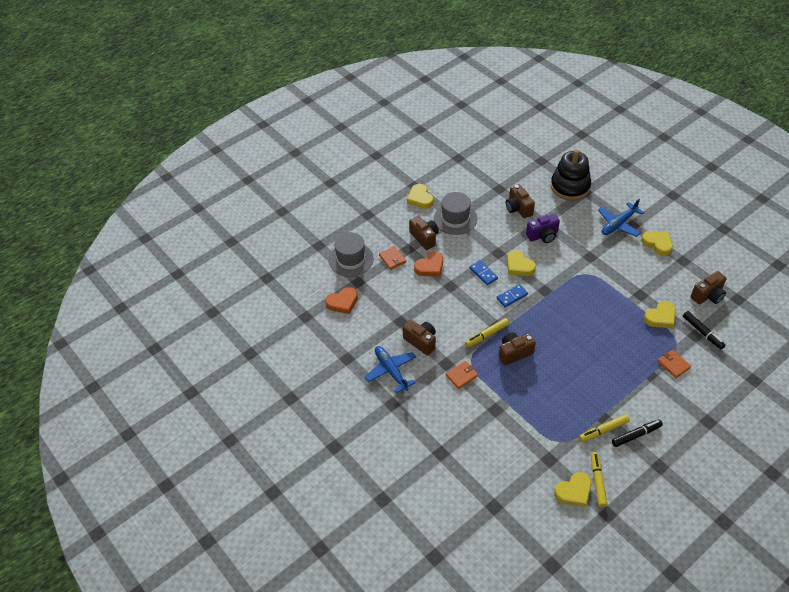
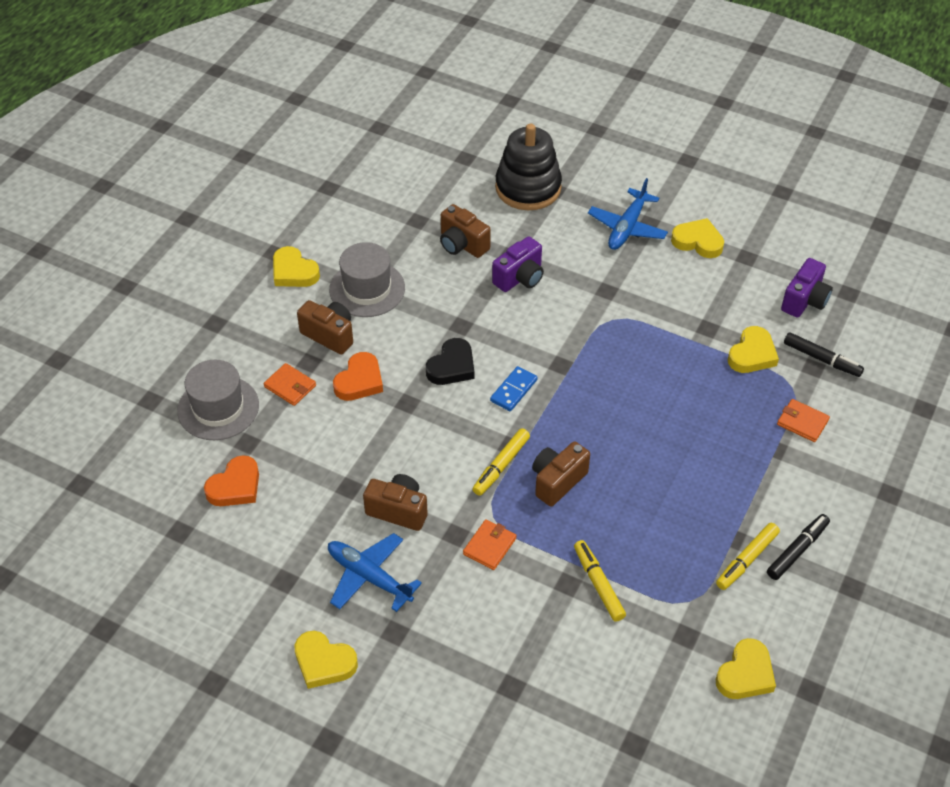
camera: 25 degrees left, 0 degrees up
(483, 273) = (452, 366): blue domino -> black heart
(519, 266) = (504, 337): yellow heart -> yellow heart (324, 662)
(597, 481) = (773, 644): yellow marker -> yellow marker (598, 584)
(708, 296) = (804, 300): brown camera -> purple camera

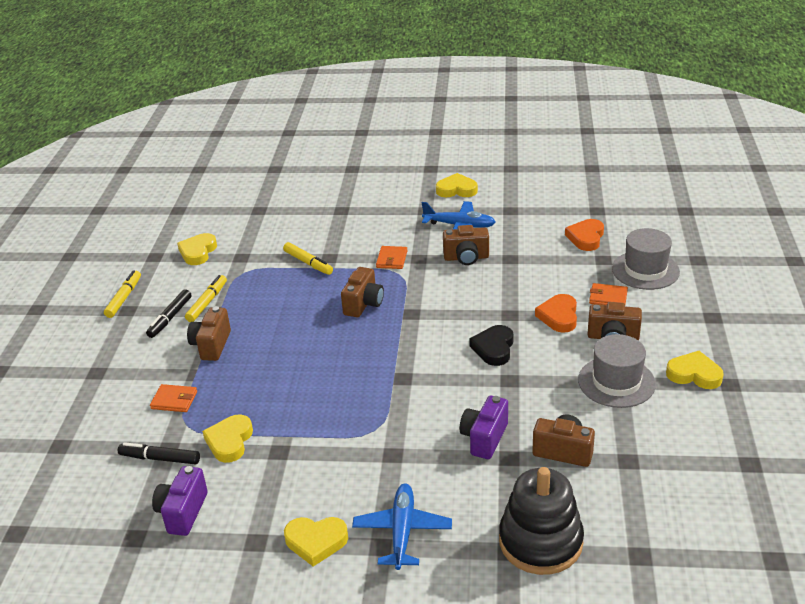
camera: 160 degrees right, 15 degrees down
(501, 466) = (411, 300): yellow marker -> yellow marker (124, 298)
(514, 390) = (431, 348): blue domino -> none
(751, 485) = (211, 345): none -> brown camera

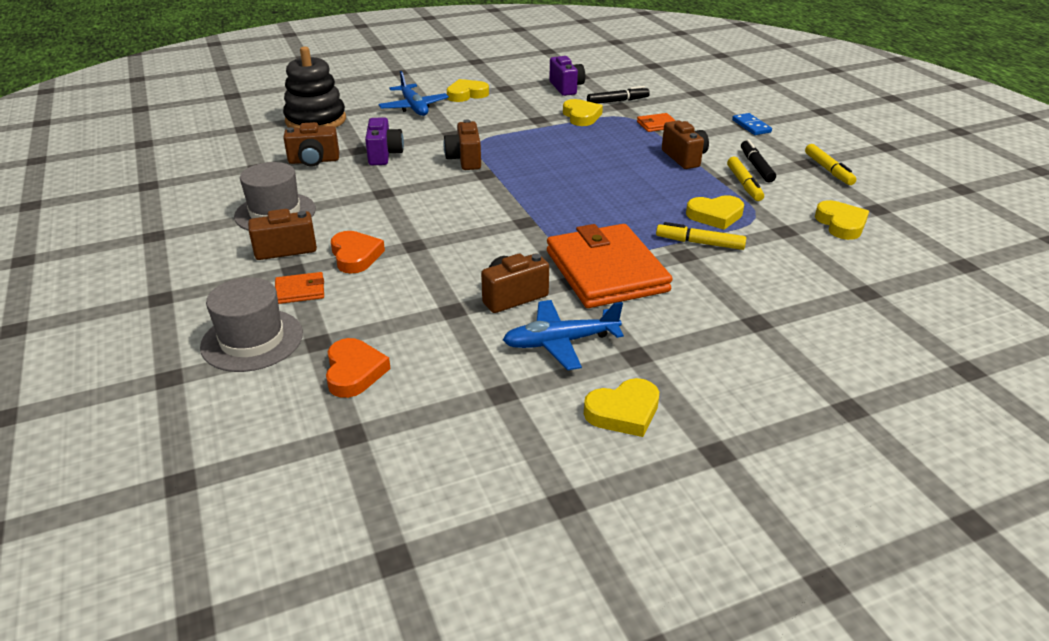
camera: 150 degrees right, 0 degrees up
(95, 369) = (751, 126): none -> blue domino
(363, 304) = (585, 218): brown camera -> brown camera (465, 160)
(392, 259) = (606, 271): orange wallet -> orange wallet, size x2.42
(494, 348) = (413, 212): black heart -> none
(694, 374) = (191, 236): yellow heart -> yellow heart (715, 215)

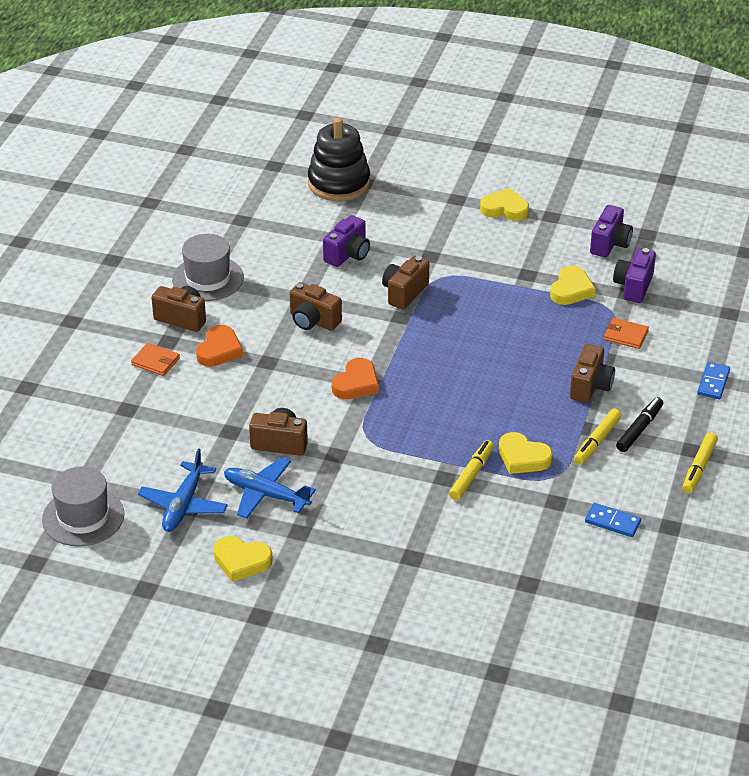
camera: 40 degrees right, 5 degrees up
(252, 340) = (92, 386): grey hat -> grey hat (83, 517)
(314, 161) = (288, 234): brown camera -> brown camera (313, 321)
(354, 372) = (125, 443): orange heart -> orange heart (356, 383)
(414, 107) = (438, 205): blue plane -> blue plane (183, 505)
(606, 271) = (368, 459): orange wallet -> none
(617, 101) = (633, 286): black marker -> purple camera
(700, 243) = (471, 474): yellow marker -> yellow marker turned 60 degrees clockwise
(841, 224) = (612, 522): yellow heart -> blue domino

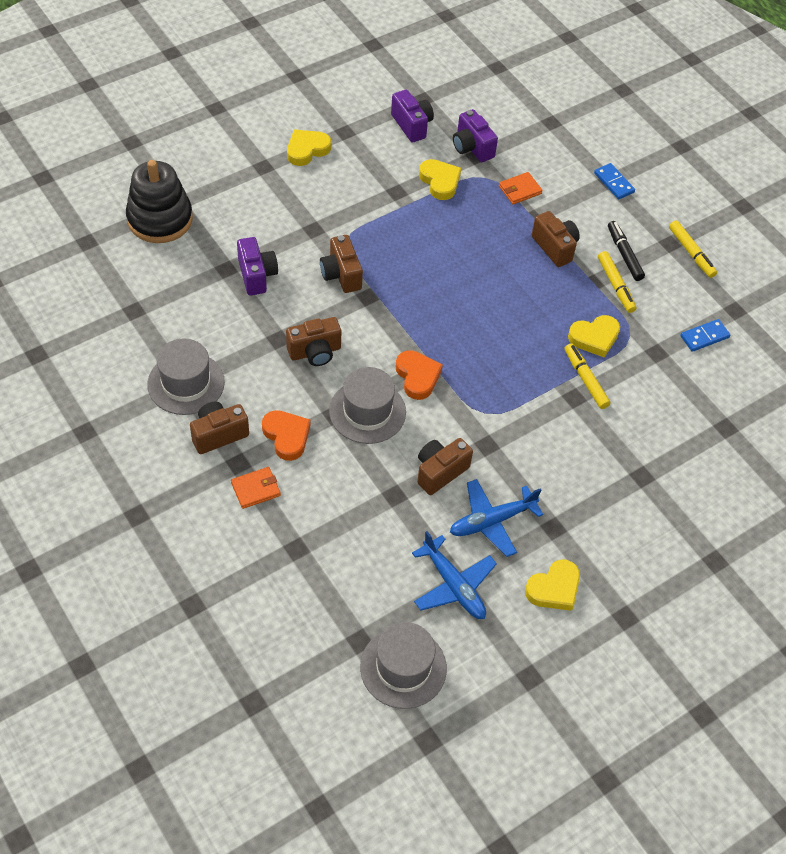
camera: 55 degrees left, 15 degrees up
(291, 376) = (367, 411): none -> grey hat

